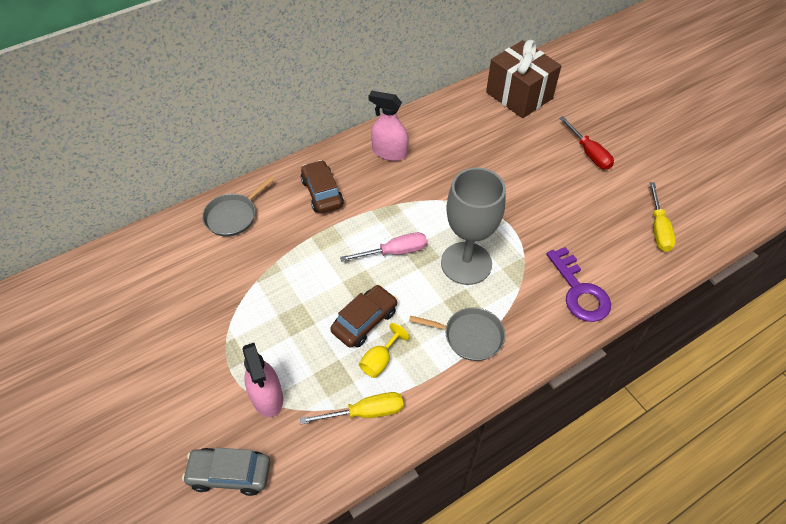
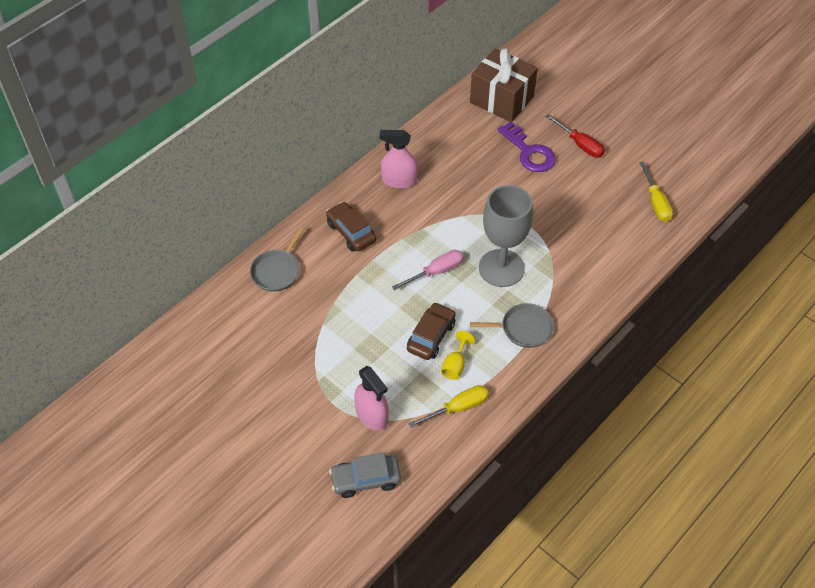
camera: 15 degrees left, 0 degrees up
(579, 291) = (603, 271): purple key -> purple key (529, 152)

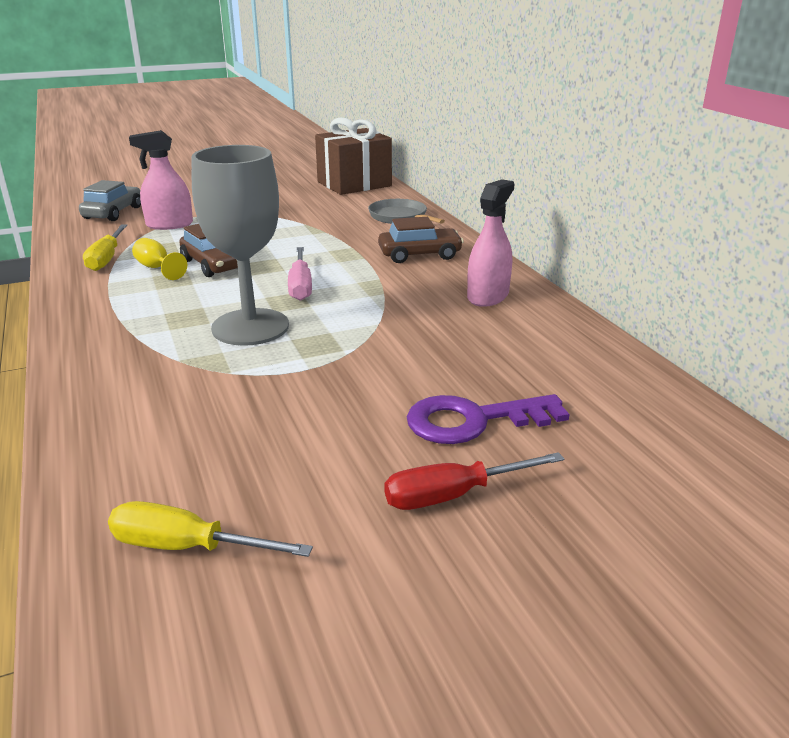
camera: 115 degrees right, 25 degrees down
(501, 99) = (651, 433): brown gift -> brown gift (354, 184)
(523, 328) = (136, 317): grey pan -> none

